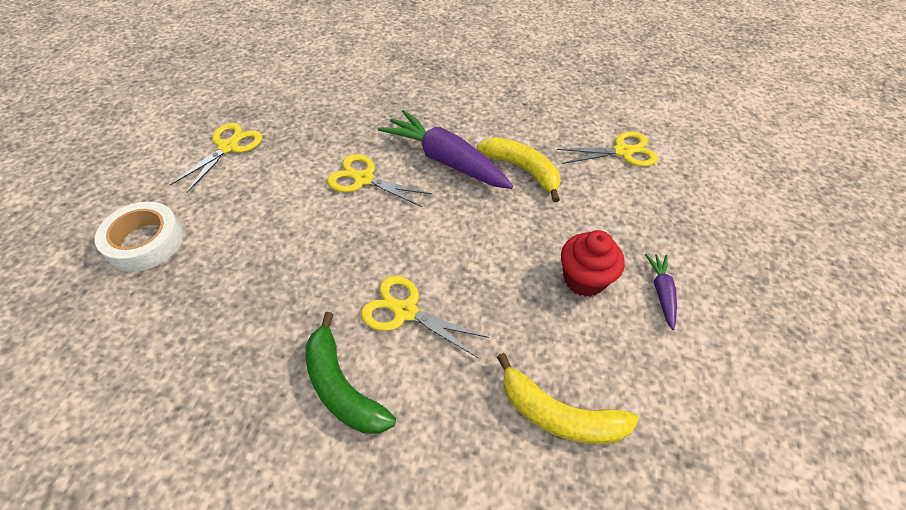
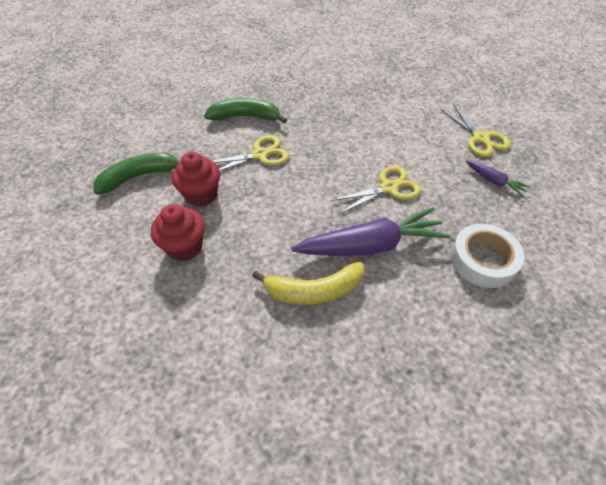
camera: 130 degrees right, 0 degrees up
(145, 242) = (408, 87): white tape -> white tape (483, 260)
(517, 319) = (201, 195): none -> red cupcake
(558, 414) = (140, 176): yellow banana -> green banana
(622, 151) = (261, 403): yellow scissors -> none
(661, 292) = (125, 282): purple carrot -> purple carrot (494, 182)

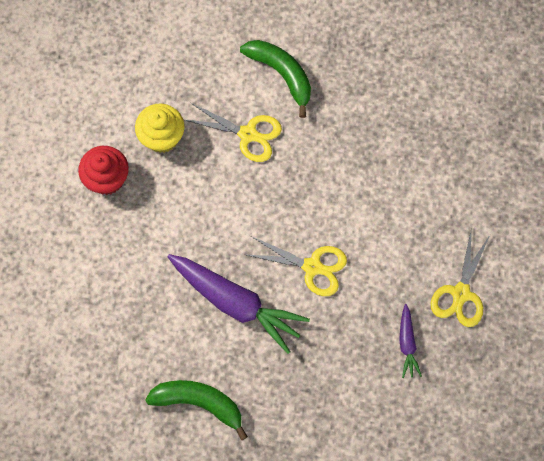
camera: 45 degrees right, 20 degrees up
(140, 176) = (134, 73): green banana -> green banana (199, 403)
(201, 195) = (162, 137): red cupcake -> yellow cupcake
(313, 291) = (157, 299): yellow banana -> none
(483, 260) = (301, 392): white tape -> none

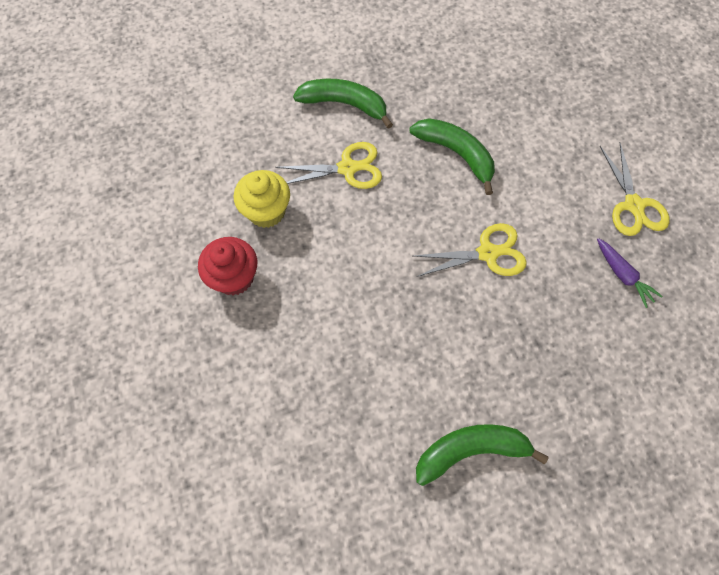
camera: 30 degrees left, 5 degrees down
(237, 303) = (440, 327): purple carrot -> none
(345, 170) = (456, 154): none -> green banana

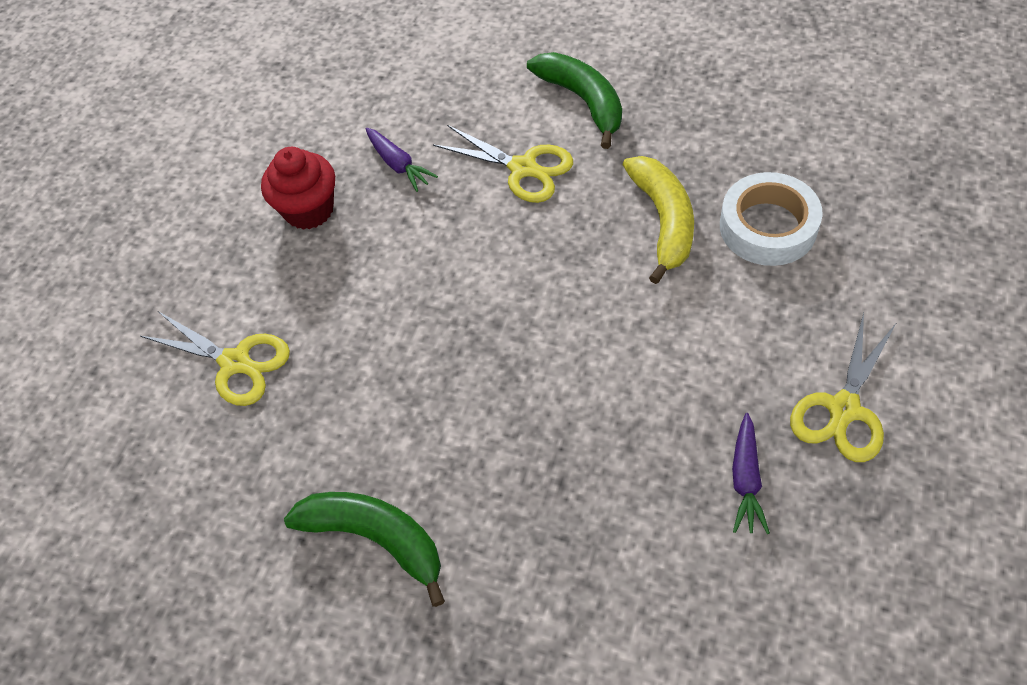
camera: 45 degrees right, 10 degrees down
(266, 211) = (399, 165): yellow cupcake -> purple carrot
(456, 154) = (663, 221): green banana -> yellow banana
(487, 253) = (596, 348): yellow scissors -> yellow scissors (235, 362)
(513, 125) = (768, 227): none -> white tape

